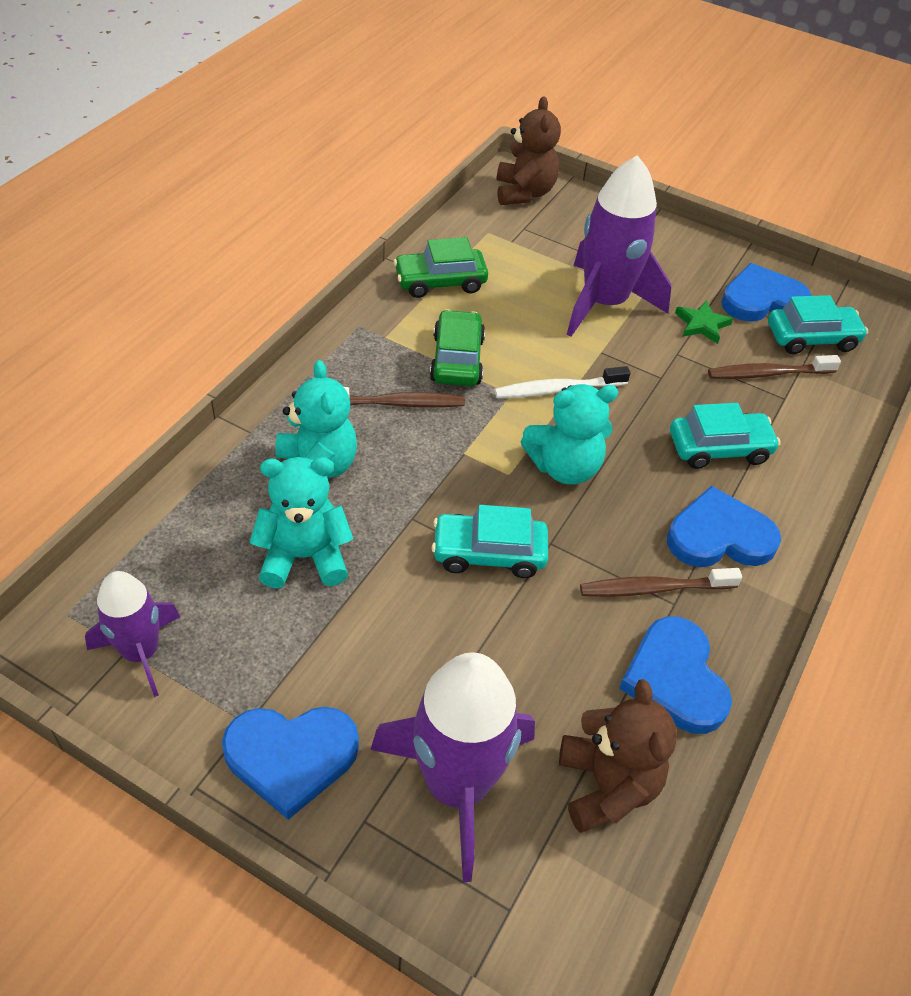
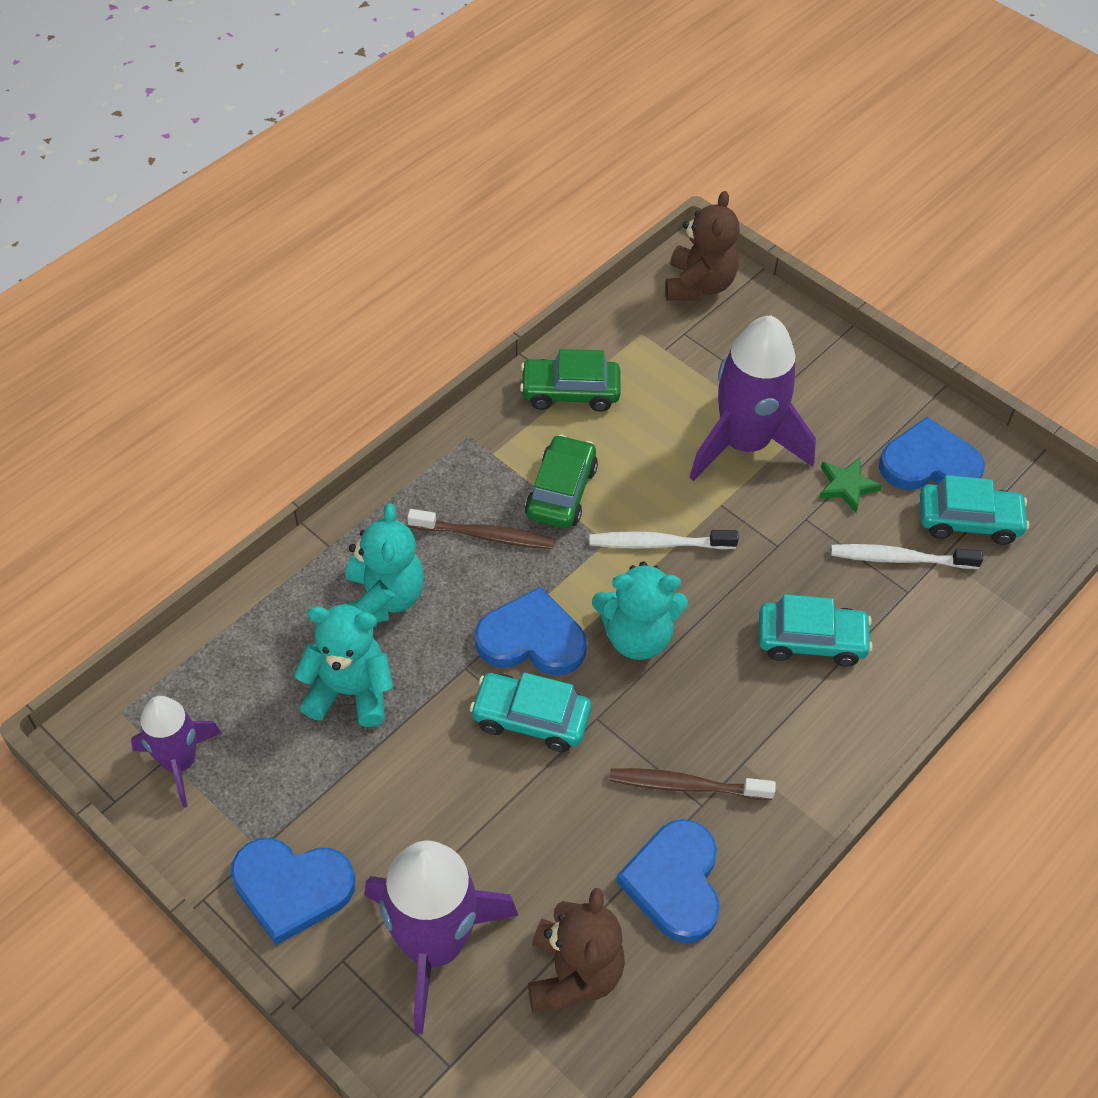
camera: 15 degrees right, 5 degrees up
(719, 536) = (774, 740): blue heart -> blue heart (531, 639)
(768, 374) = (900, 559): brown toothbrush -> white toothbrush

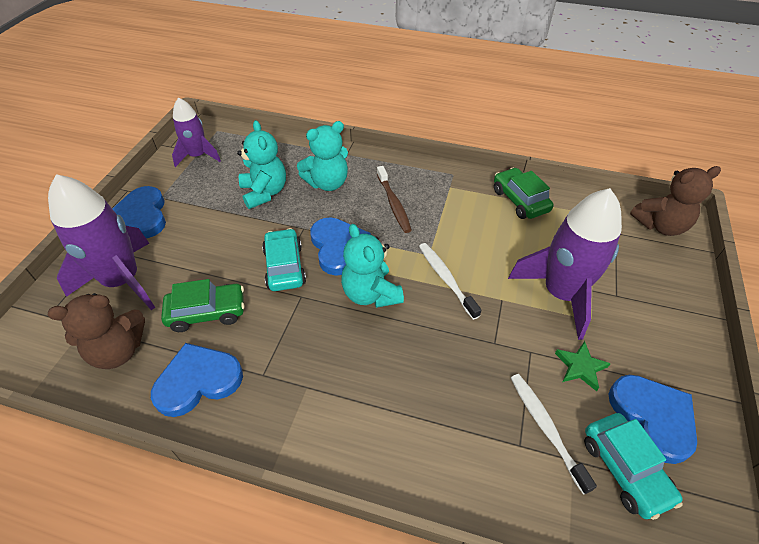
camera: 65 degrees right, 5 degrees down
(561, 492) = (447, 222): green car -> green car (207, 312)
(686, 786) = (273, 360): brown toothbrush -> none
(811, 640) = (430, 393): turquoise car -> none

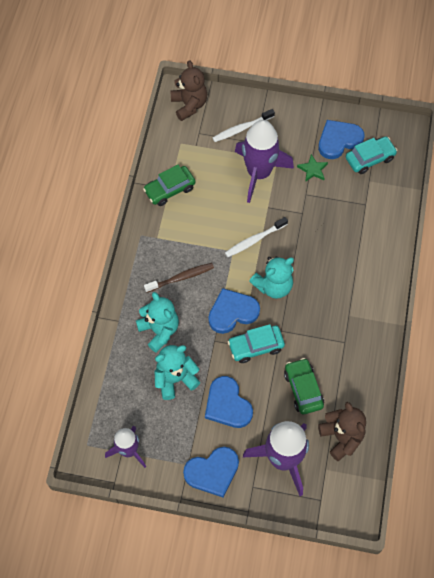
camera: 95 degrees left, 15 degrees up
(198, 381) = (355, 379): blue heart -> blue heart (227, 405)
(545, 428) = (354, 191): white toothbrush -> white toothbrush (242, 129)

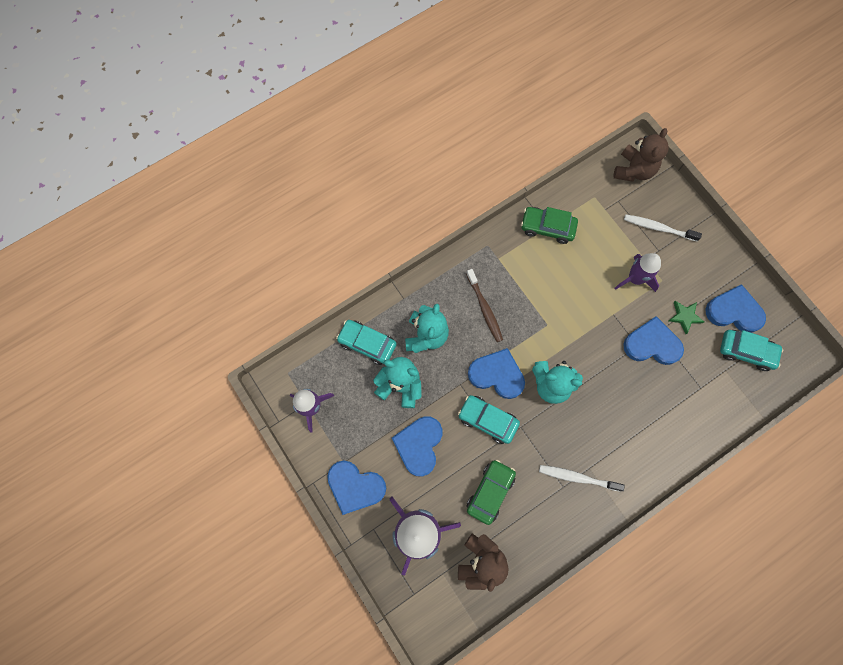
camera: 45 degrees right, 10 degrees up
(124, 373) = (367, 344): none -> turquoise car
(181, 277) = (484, 308): brown toothbrush -> brown toothbrush turned 45 degrees clockwise
(254, 240) = (574, 332): white toothbrush -> white toothbrush (577, 477)
(259, 173) = (635, 278): purple rocket -> purple rocket, size x0.60
(310, 204) = (652, 344): none -> blue heart

